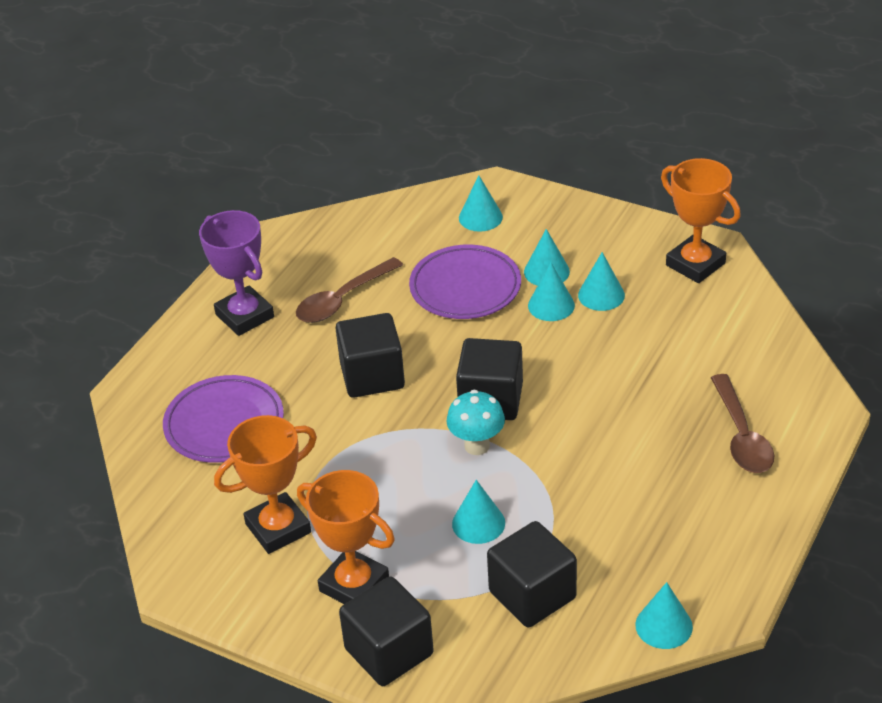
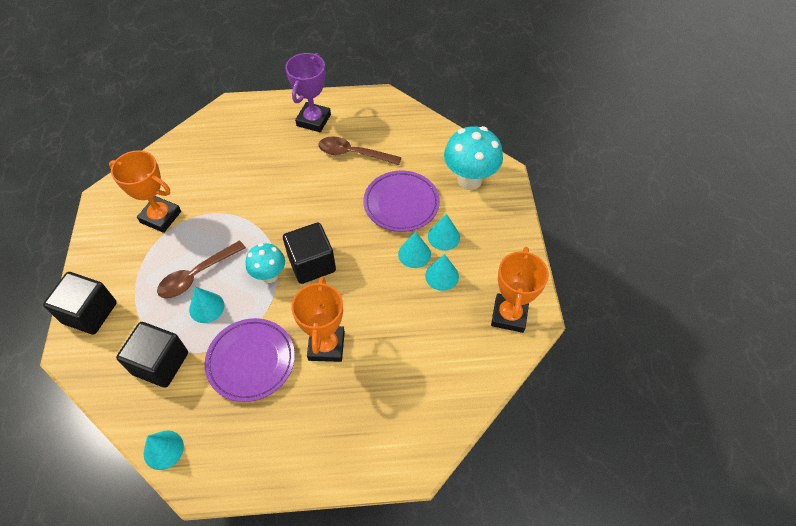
camera: 55 degrees right, 15 degrees up
(224, 424) = (226, 155): purple plate -> purple plate (251, 361)
(354, 585) = (133, 272): orange trophy -> orange trophy (326, 346)
(372, 376) = (299, 198): black cube -> none
(480, 217) = (469, 180): turquoise cone -> turquoise mushroom
(741, 435) = (357, 419): brown spoon -> brown spoon (197, 275)

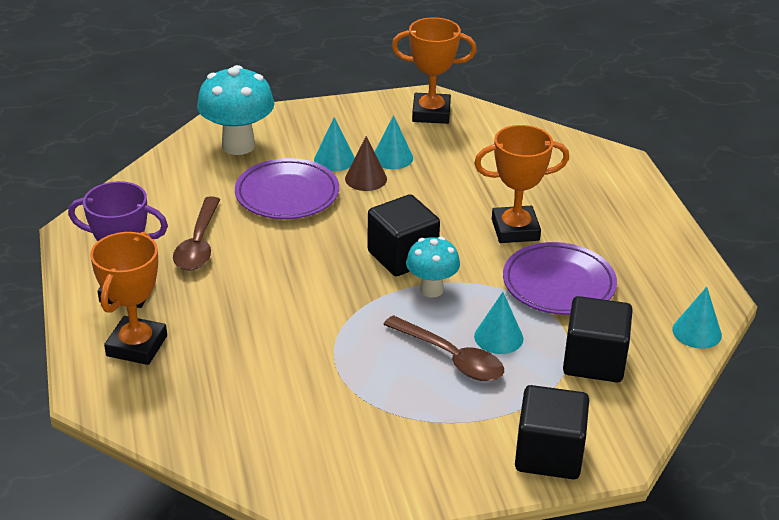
camera: 100 degrees left, 20 degrees down
(161, 217) = (355, 422): orange trophy -> orange trophy (137, 346)
(414, 254) = (366, 178): turquoise cone -> brown cone

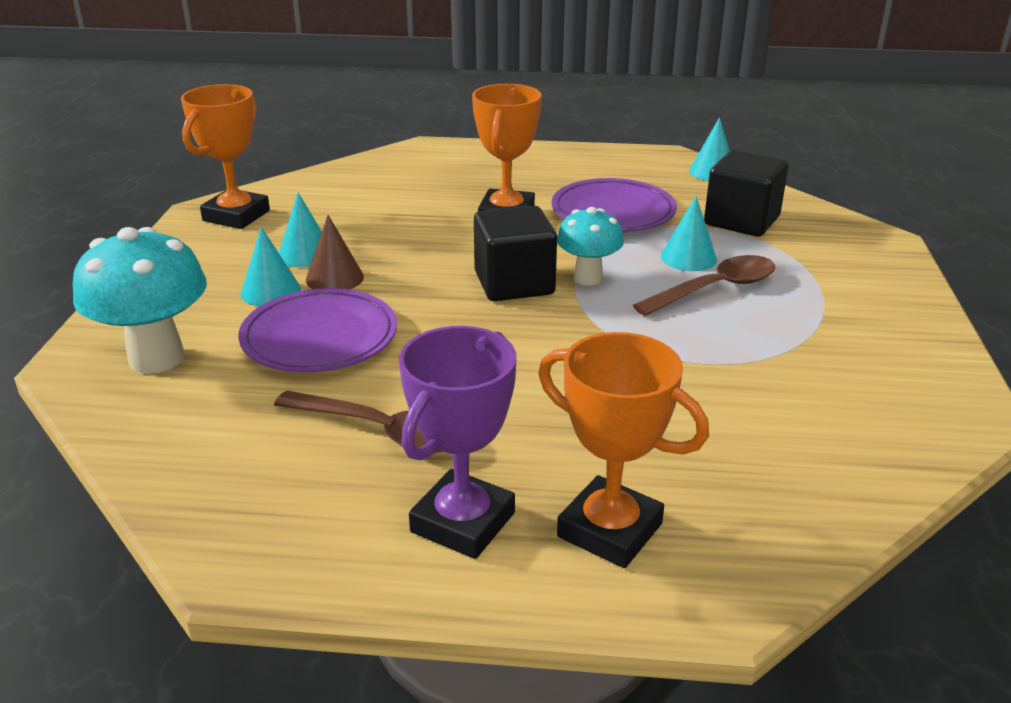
camera: 70 degrees left, 5 degrees down
(549, 454) = (879, 268): black cube -> none

